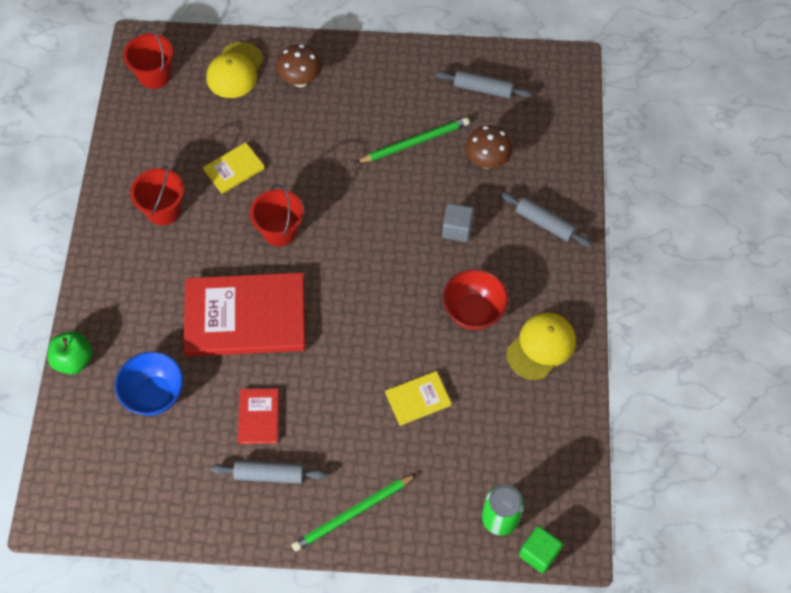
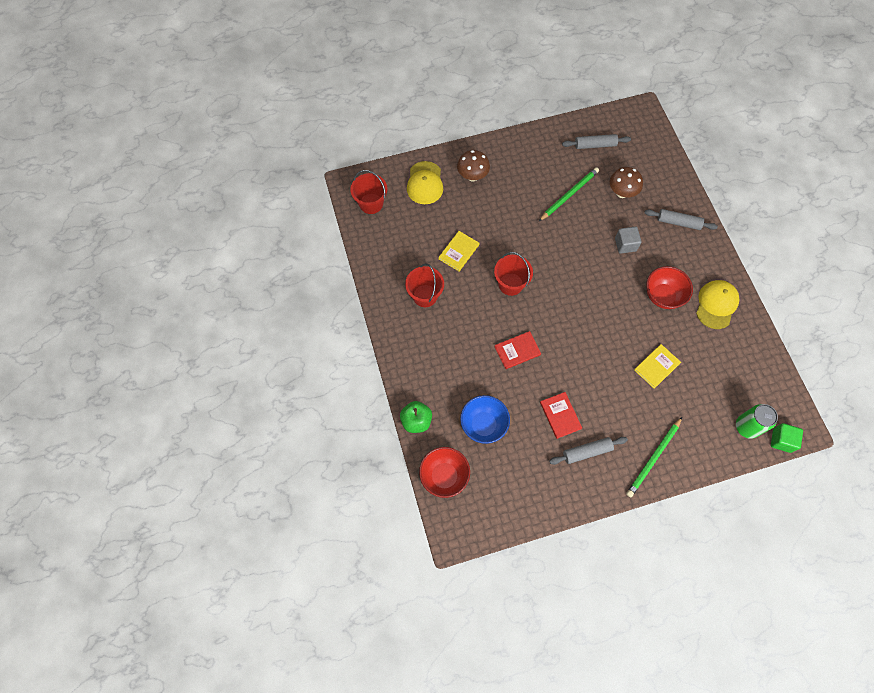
camera: 20 degrees left, 5 degrees up
(73, 440) = (444, 476): none -> red bowl
(245, 317) = (517, 351): red book -> red book, size x0.46

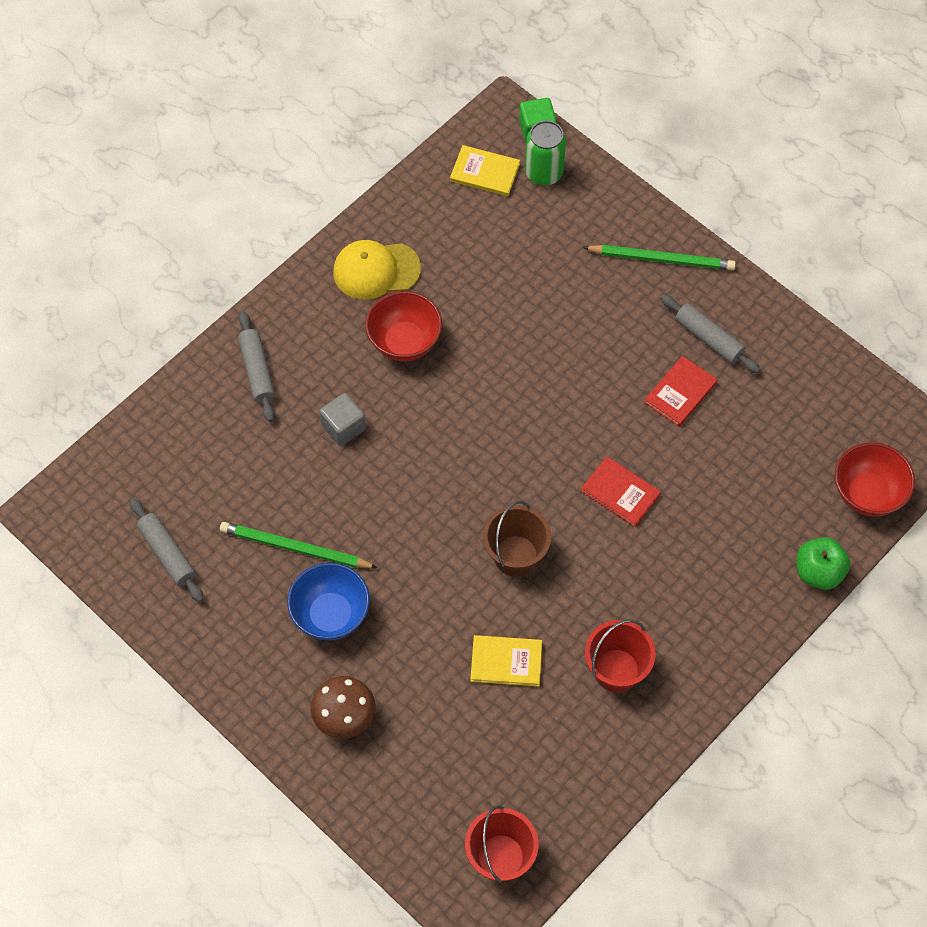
camera: 120 degrees left, 5 degrees down
(425, 183) = (405, 789): yellow cap -> none
(483, 425) = (762, 481): blue bowl -> blue bowl (331, 615)
(510, 284) = (515, 555): red bucket -> brown bucket
(622, 192) = (245, 472): brown mushroom -> none
(656, 366) = (525, 306): yellow book -> yellow book (485, 172)

